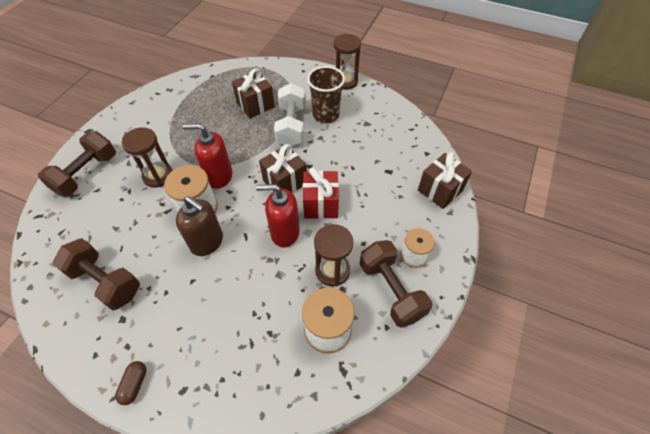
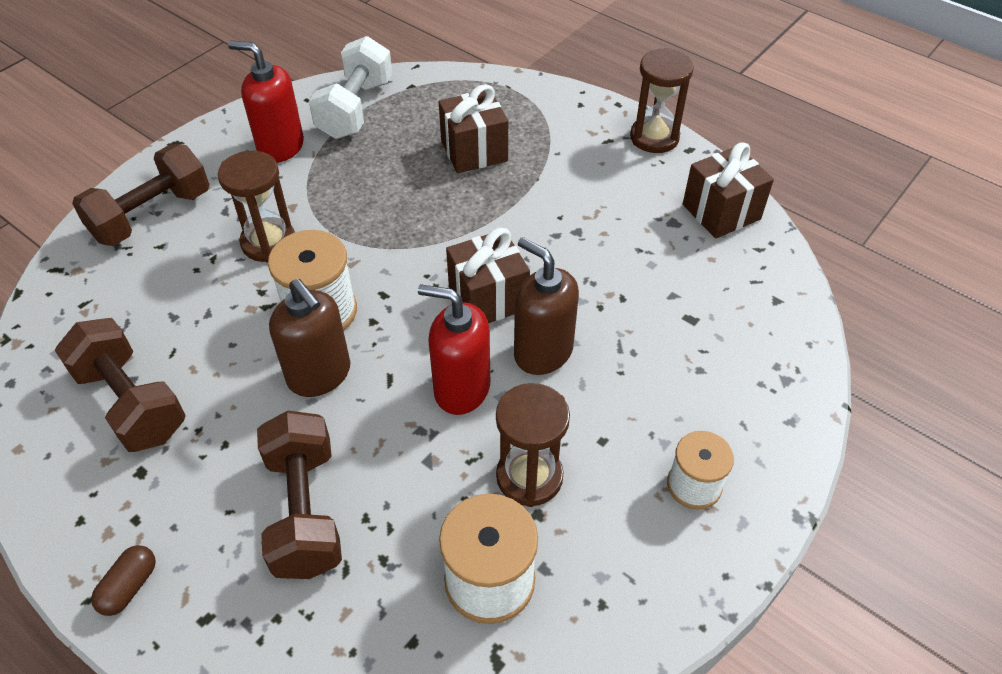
camera: 15 degrees right, 5 degrees down
(219, 176) = (373, 265): red soap dispenser -> red soap dispenser (280, 147)
(291, 126) = (529, 200): white dumbbell -> white dumbbell (355, 109)
(321, 204) = (542, 352): red gift -> brown soap dispenser
(326, 115) = (599, 192): brown cup -> none
(391, 290) = (630, 539): brown dumbbell -> brown dumbbell (305, 511)
(440, 190) = (783, 375): brown gift -> brown gift (721, 212)

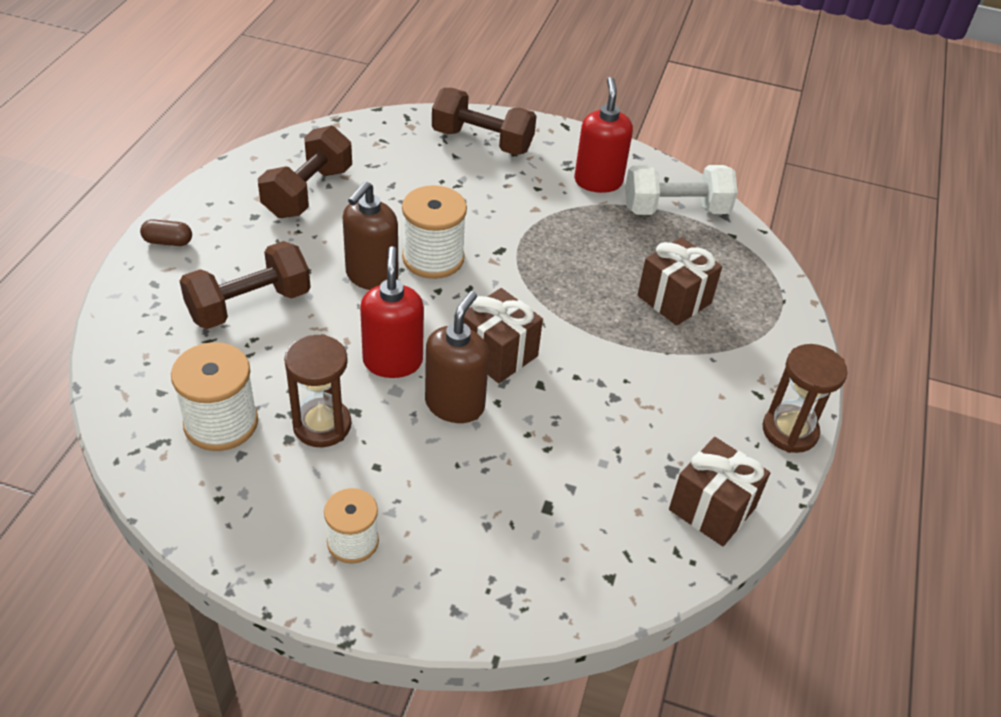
camera: 65 degrees right, 5 degrees down
(268, 242) = (489, 208): brown hourglass -> none

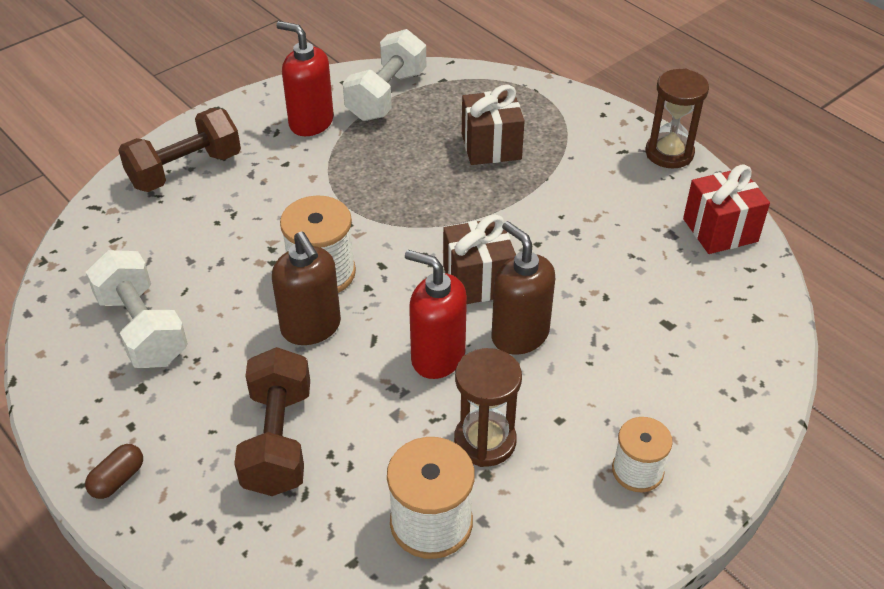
camera: 55 degrees left, 0 degrees up
(308, 192) = (142, 328): brown dumbbell -> white dumbbell
(712, 509) = (720, 230): brown gift -> red gift

